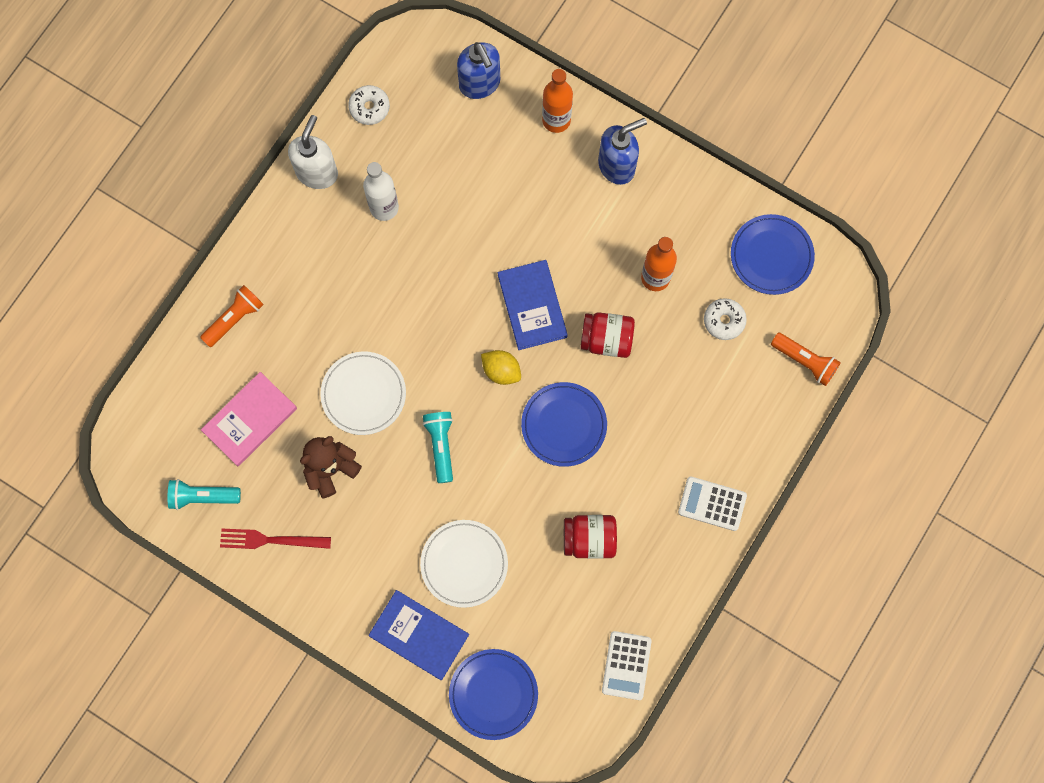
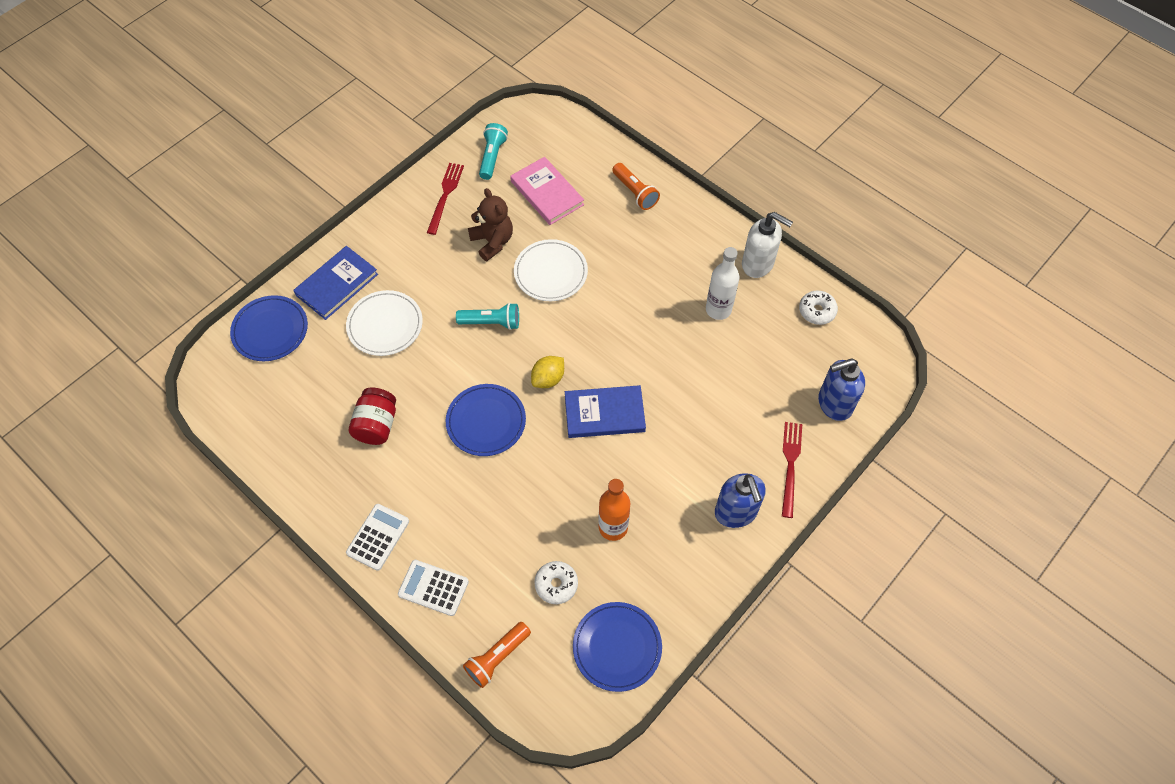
camera: 100 degrees right, 15 degrees down
(556, 120) = (790, 465): orange bottle -> red fork
(606, 339) = (559, 472): red jar -> none
(626, 665) = (256, 436): white calculator -> white calculator (433, 588)

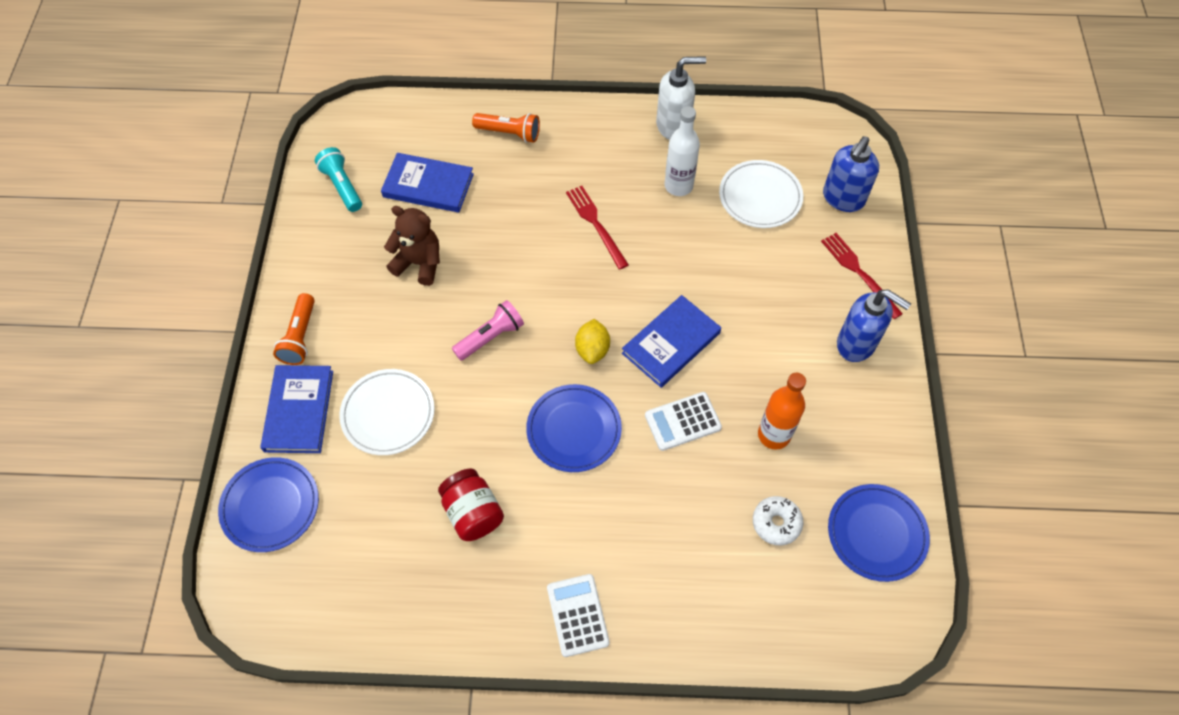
camera: 40 degrees left, 0 degrees up
(433, 588) = (674, 618): white calculator -> white calculator (683, 421)
(445, 195) = (330, 251): red fork -> red fork (596, 224)
(491, 322) = (490, 337): turquoise flashlight -> pink flashlight
(497, 657) = (790, 630): orange flashlight -> orange flashlight (300, 337)
(547, 193) = (428, 185): pink book -> blue book
(550, 272) = (502, 254): white plate -> white plate (760, 196)
(817, 311) = (757, 133): white donut -> none

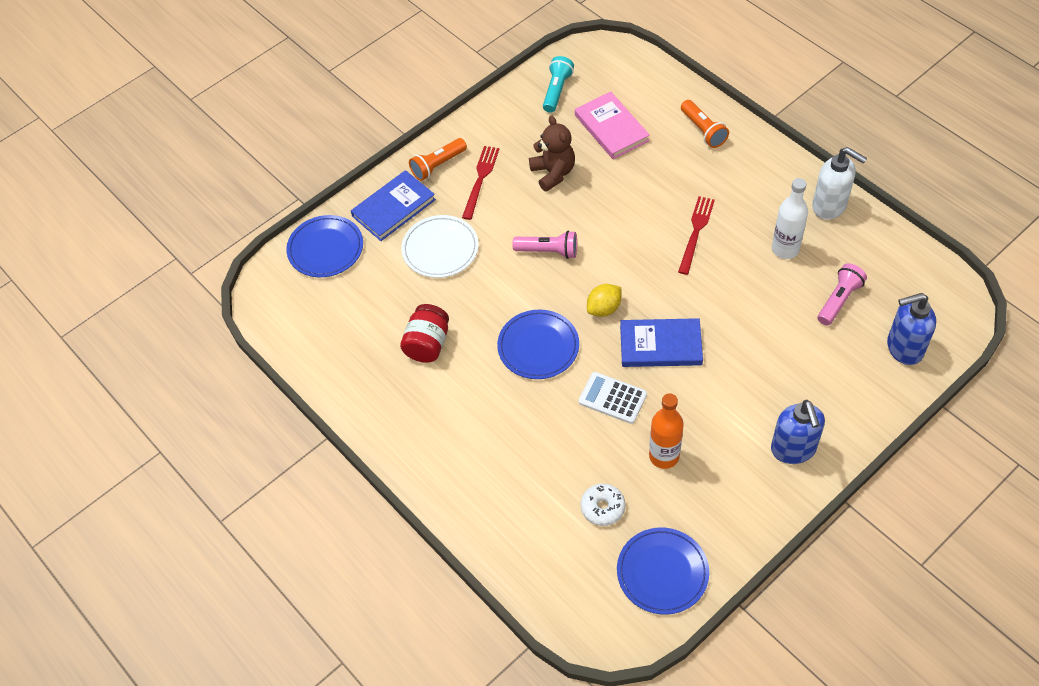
camera: 50 degrees right, 5 degrees down
(428, 185) = (611, 128): blue book -> pink book
(577, 615) = (424, 451): white calculator -> none
(760, 196) = (839, 300): white plate -> pink flashlight
(859, 272) = (854, 406): red fork -> red fork (480, 179)

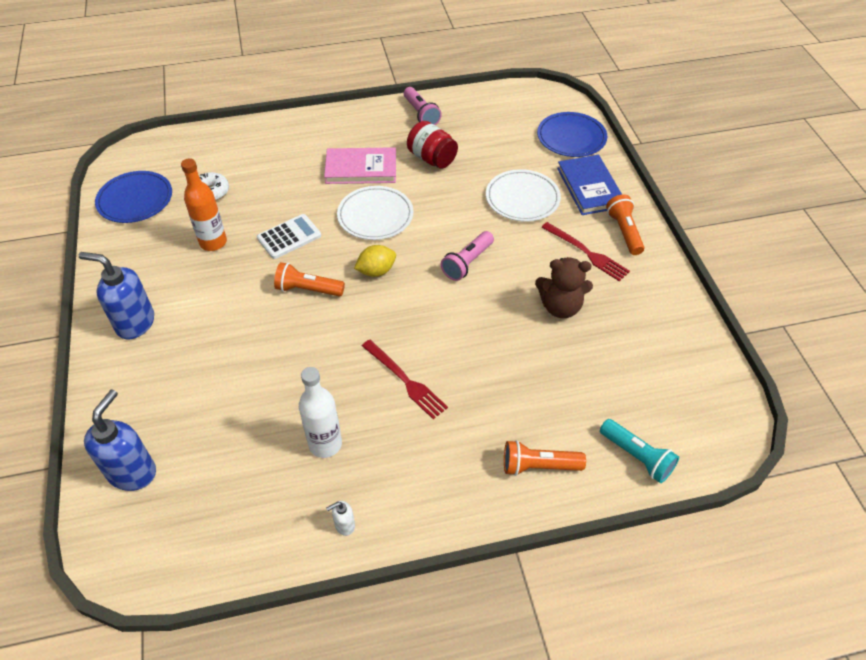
camera: 115 degrees right, 5 degrees down
(538, 346) = (375, 216): blue plate -> white plate
(557, 91) = (680, 362): turquoise flashlight -> turquoise flashlight (637, 456)
(604, 308) = (376, 271): yellow lemon -> yellow lemon turned 75 degrees clockwise
(611, 128) = (594, 382): pink book -> pink book (361, 168)
(660, 345) = (308, 289): blue book -> orange flashlight
(830, 206) = (344, 525): white soap dispenser -> white soap dispenser, size x0.45
(839, 300) = (230, 452): pink flashlight -> pink flashlight (421, 114)

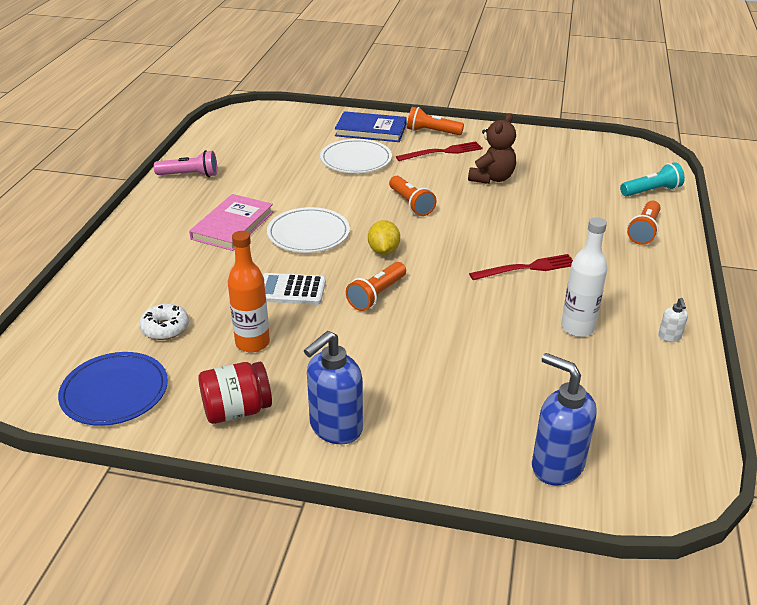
camera: 65 degrees left, 15 degrees down
(289, 237) = (291, 290): white calculator -> white calculator turned 75 degrees counterclockwise
(432, 158) = (260, 186): red jar -> red jar (237, 410)
(467, 263) = (411, 204): pink flashlight -> orange flashlight
(571, 137) = (304, 120): blue plate -> none

